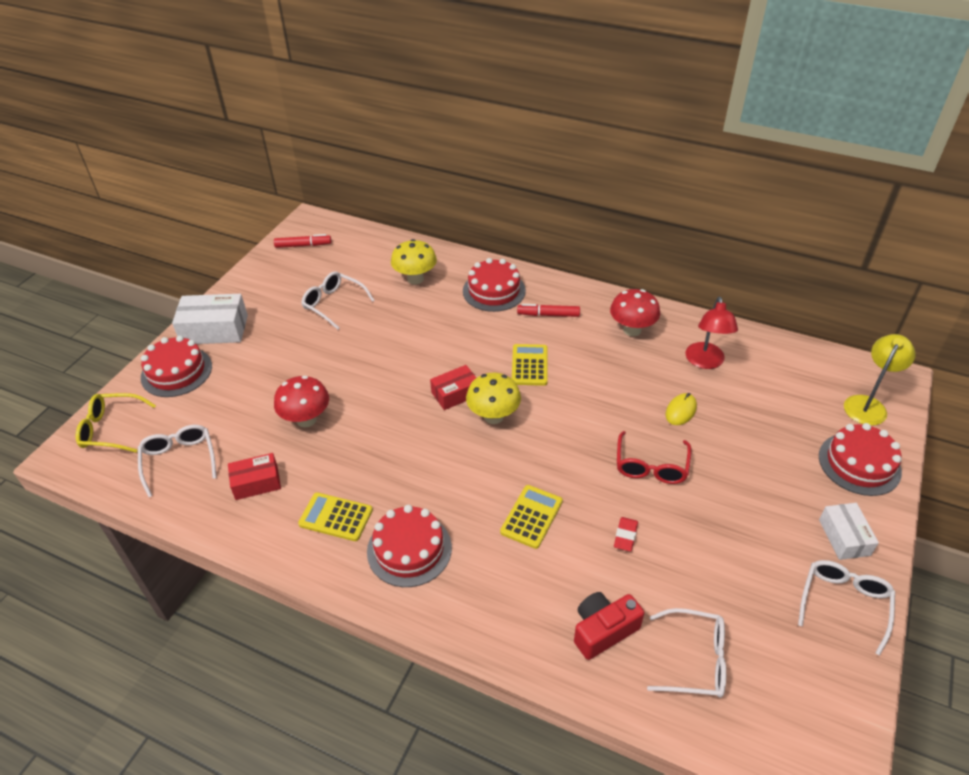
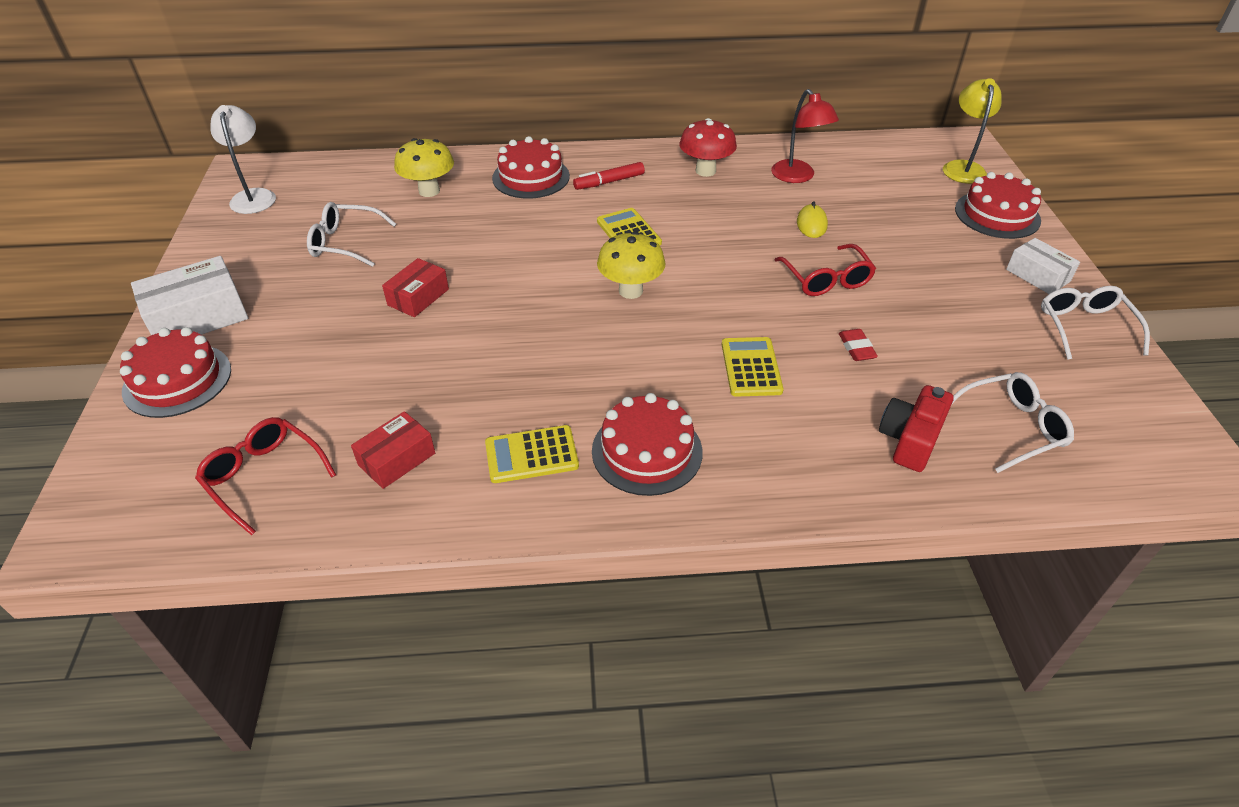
camera: 30 degrees left, 0 degrees up
(111, 429) = (124, 479): yellow glasses -> none
(179, 460) = (263, 476): white glasses -> red glasses
(303, 245) = (254, 196): red marker -> white lamp
(306, 420) = (408, 370): red mushroom -> none
(455, 394) = (570, 284): red box -> red box (418, 297)

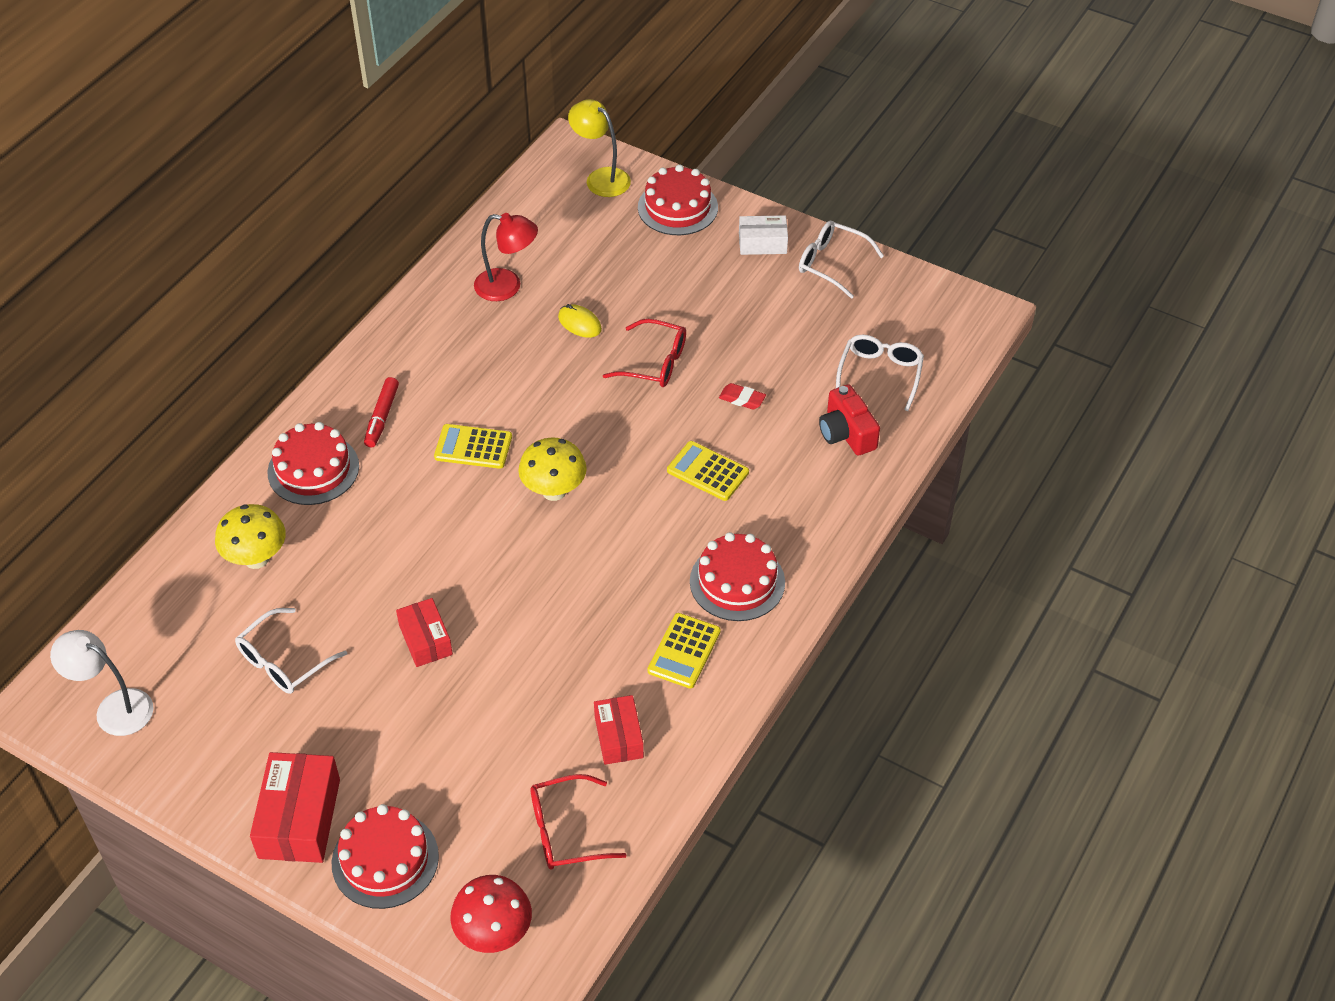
camera: 55 degrees left, 5 degrees up
(198, 317) = (299, 818): white box -> red box
(705, 171) = (435, 340): red mushroom -> red mushroom (494, 933)

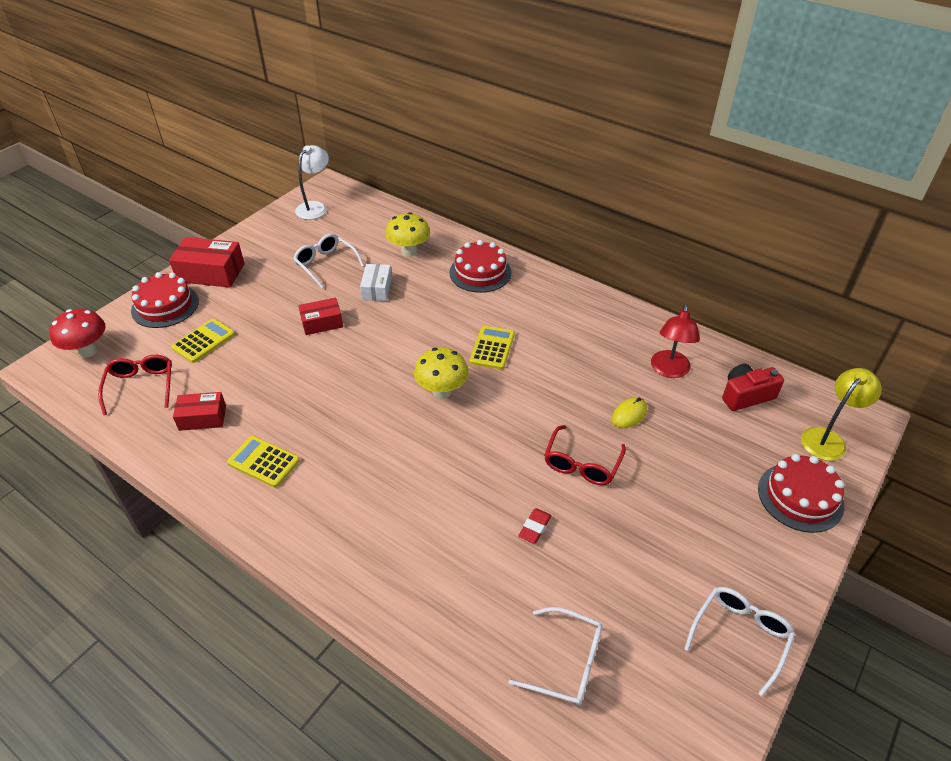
camera: 95 degrees right, 5 degrees down
(382, 417) = (526, 302): red marker -> none
(707, 471) = (448, 493): yellow calculator -> yellow calculator (203, 341)
(737, 582) = (322, 504): red cake -> none
(762, 243) = (761, 569): white box -> white box (377, 289)
(846, 433) = (483, 616): red camera -> red camera (746, 395)

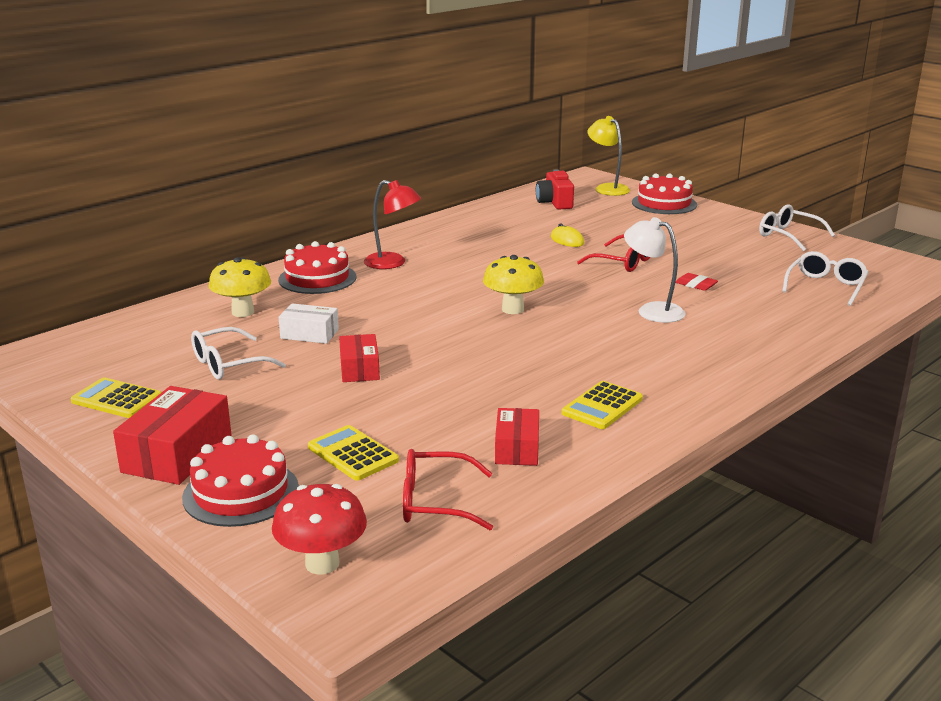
camera: 80 degrees left, 20 degrees down
(315, 207) = (67, 369): white lamp -> white lamp (652, 310)
(492, 348) = (453, 282): yellow calculator -> yellow calculator (117, 399)
(669, 370) = (516, 221): red lamp -> red lamp (392, 263)

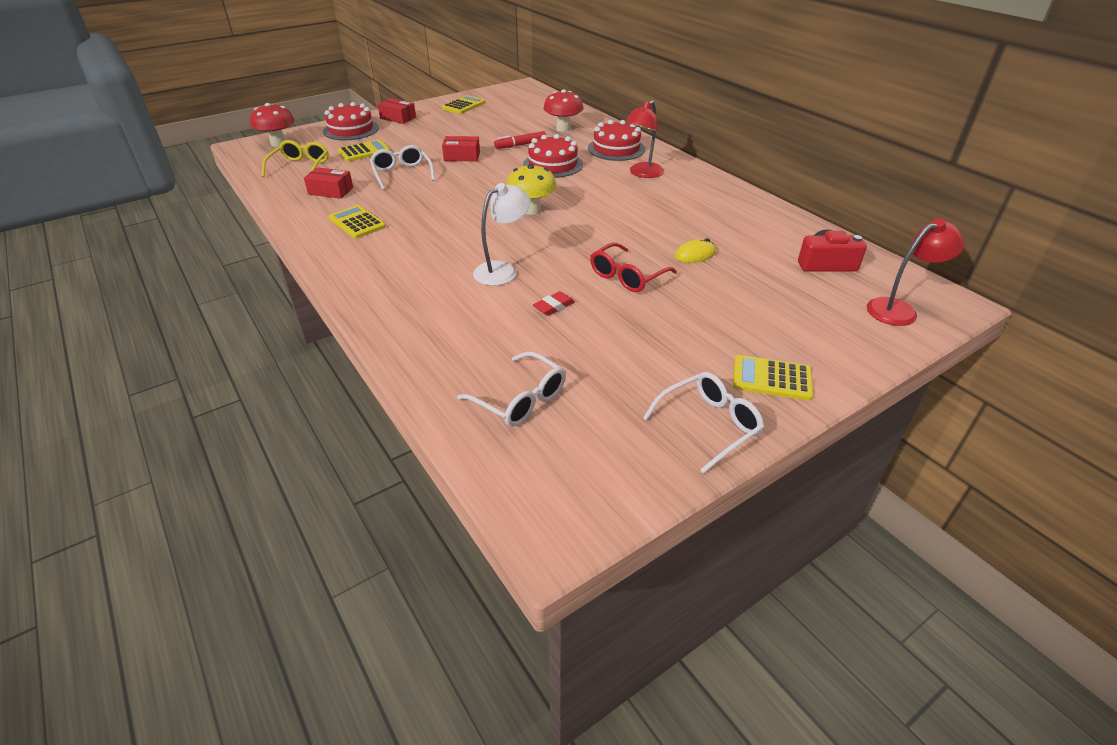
camera: 100 degrees right, 15 degrees up
(177, 454) = (398, 118): red box -> red box, size x0.63
(228, 364) = (489, 126): white glasses -> white glasses (402, 173)
(243, 312) = (563, 128): yellow mushroom -> red mushroom
(309, 334) = (520, 145): white box -> red marker
(434, 502) = (300, 167): red glasses -> yellow glasses
(607, 188) = (899, 309): yellow lamp -> red lamp
(664, 203) = (841, 343): red cake -> red cake (553, 164)
(723, 220) = (772, 378): none -> yellow calculator

